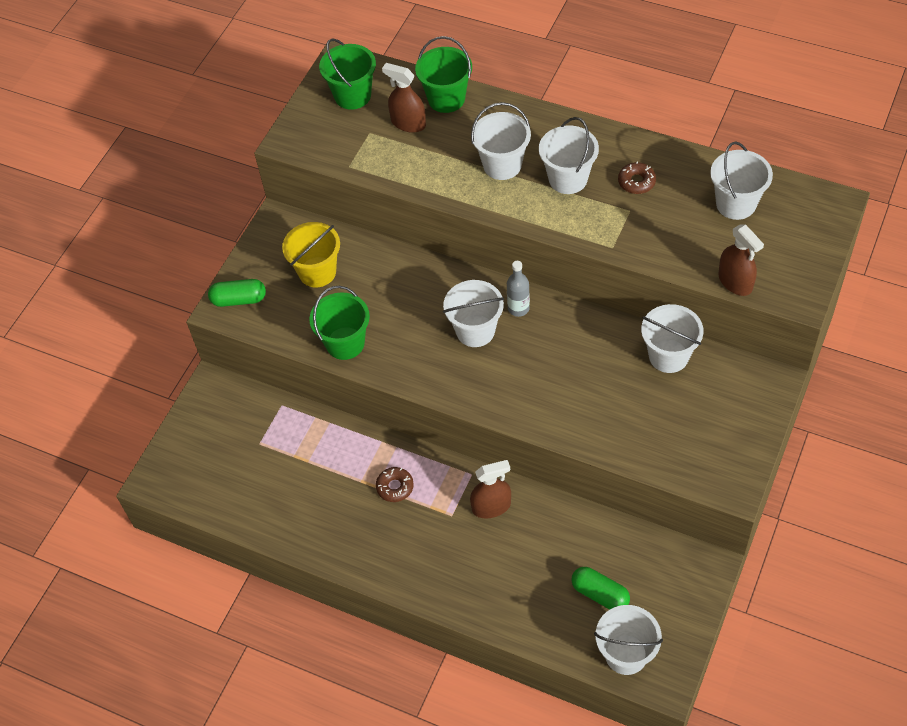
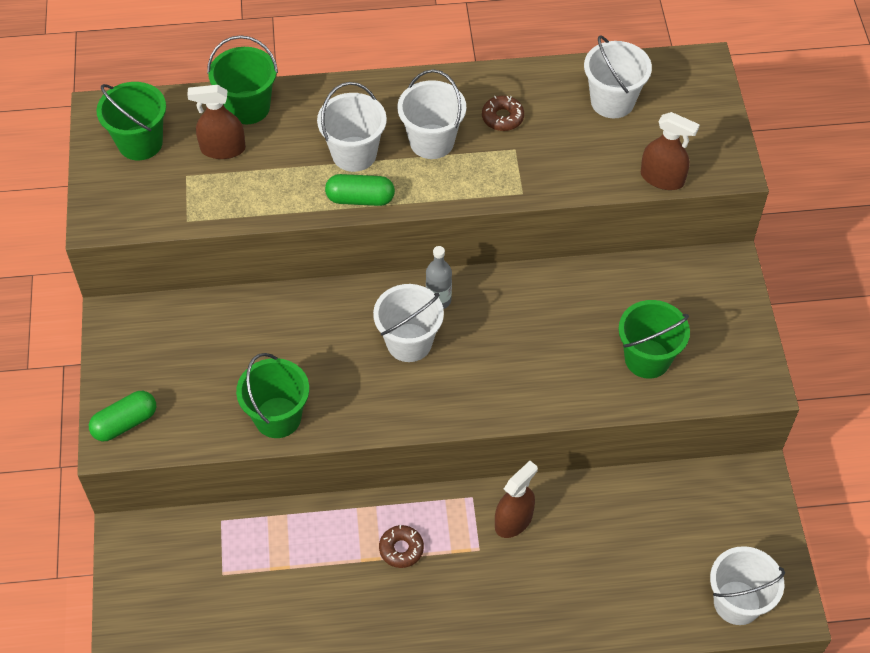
camera: 35 degrees left, 0 degrees up
(317, 272) = (196, 354): yellow bucket -> none
(600, 594) = (675, 555): green capsule -> green capsule (360, 198)
(653, 425) = (647, 359): none -> green bucket
(668, 356) = (617, 283): white bucket -> none

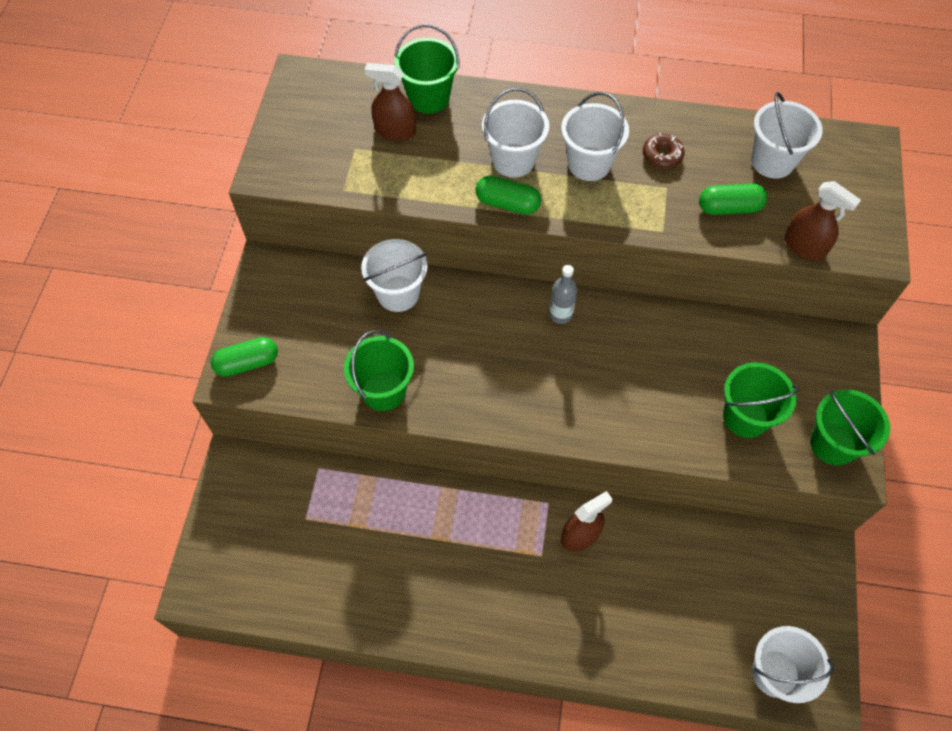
camera: 15 degrees right, 5 degrees up
(140, 143) = (323, 110): green bucket -> green bucket (833, 444)
(401, 549) = (470, 536): brown donut -> none
(409, 342) = (523, 348): white bucket -> white bucket (398, 294)
(581, 156) = (729, 208): none -> green capsule

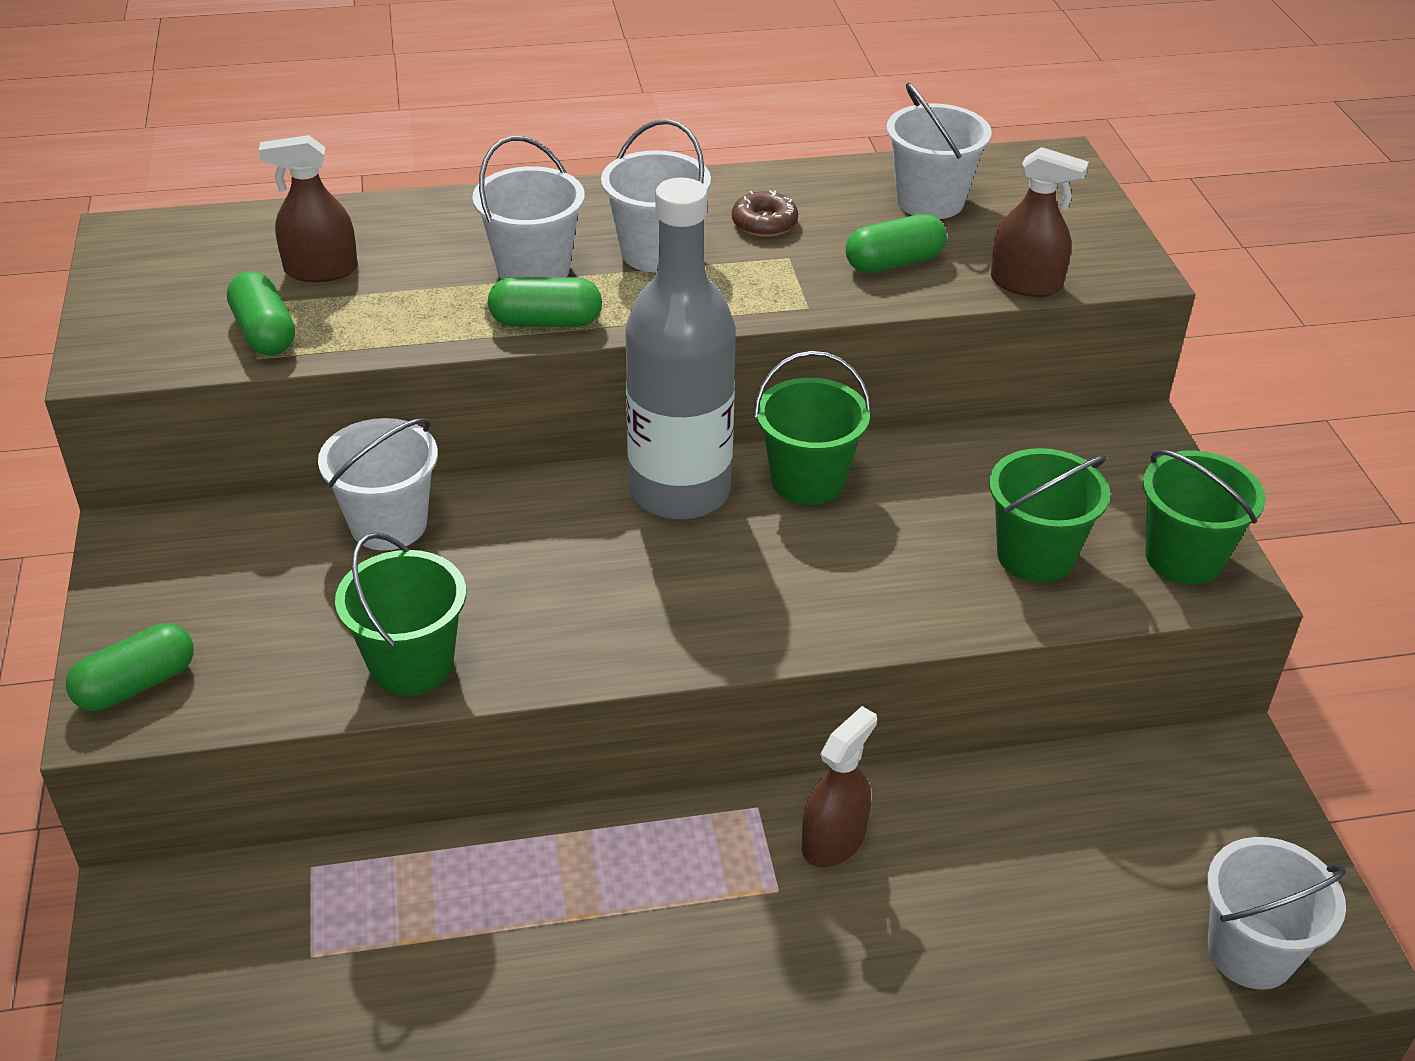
camera: 20 degrees left, 20 degrees down
(352, 172) = (264, 333): none -> green capsule
(429, 98) = (363, 222): green bucket -> green bucket (807, 481)
(560, 314) = (679, 491): grey bottle -> grey bottle, size x2.43

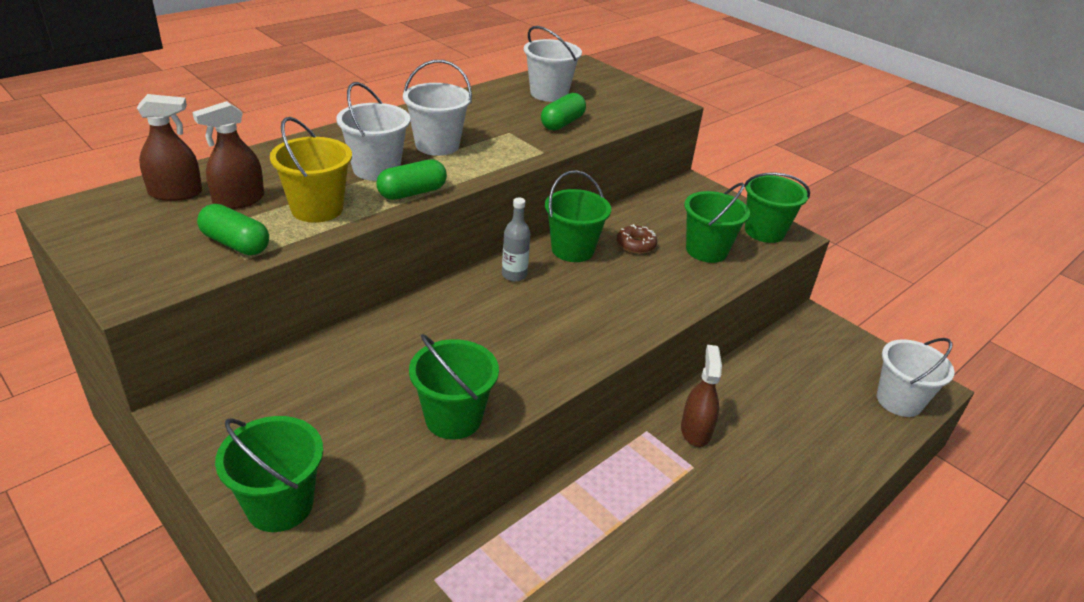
camera: 35 degrees left, 5 degrees down
(136, 685) = (280, 505): green capsule -> green bucket
(388, 524) = (364, 346): white bucket -> none
(401, 311) = (317, 209): none -> yellow bucket
(679, 491) = (514, 275): grey bottle -> grey bottle, size x0.41
(764, 223) = (479, 119): brown donut -> brown donut (635, 245)
(1026, 283) = (631, 119): brown spray bottle -> brown spray bottle (175, 193)

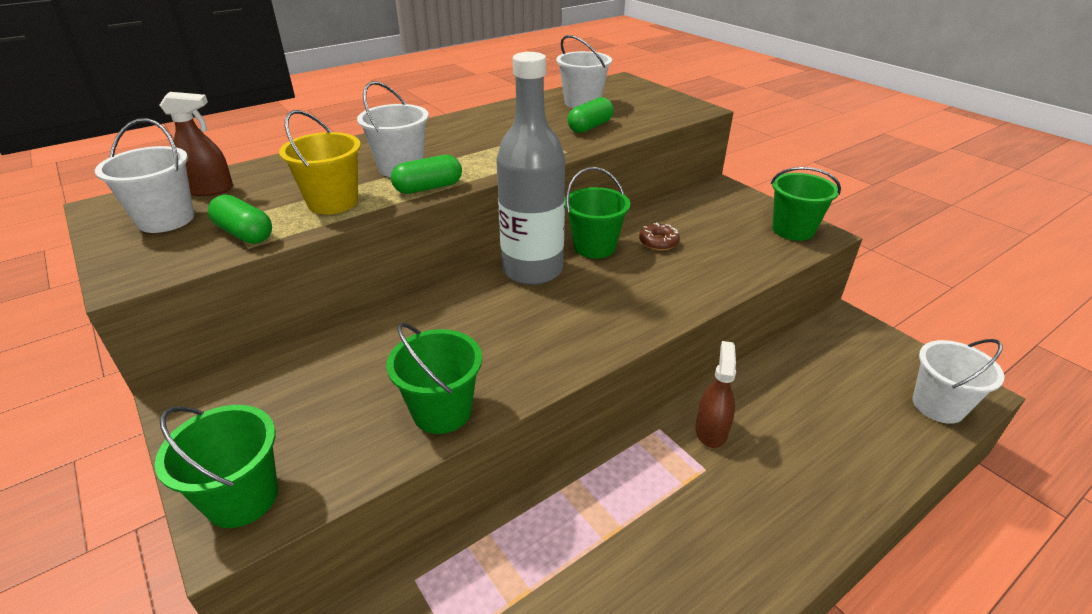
camera: 10 degrees right, 0 degrees up
(239, 200) = (263, 195): brown spray bottle -> none
(437, 145) = (464, 147): white bucket -> white bucket (166, 219)
(514, 275) = (532, 270): grey bottle -> grey bottle, size x2.43
(706, 250) = (730, 248): green bucket -> none

